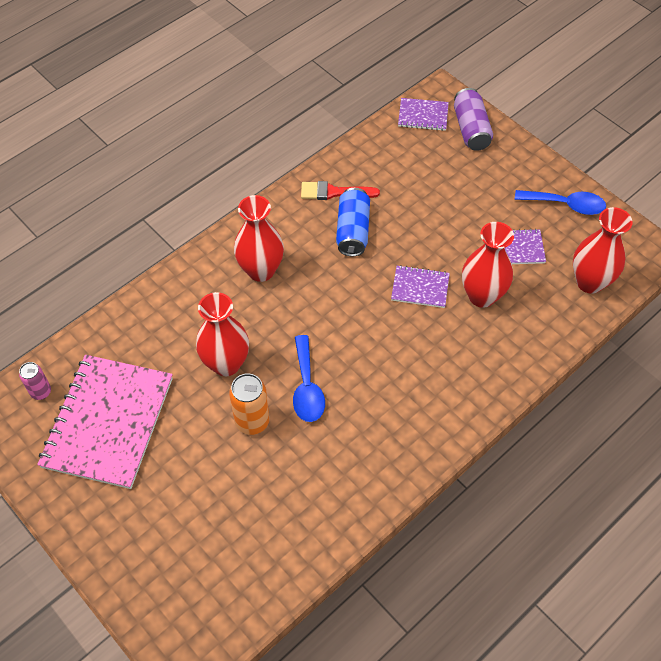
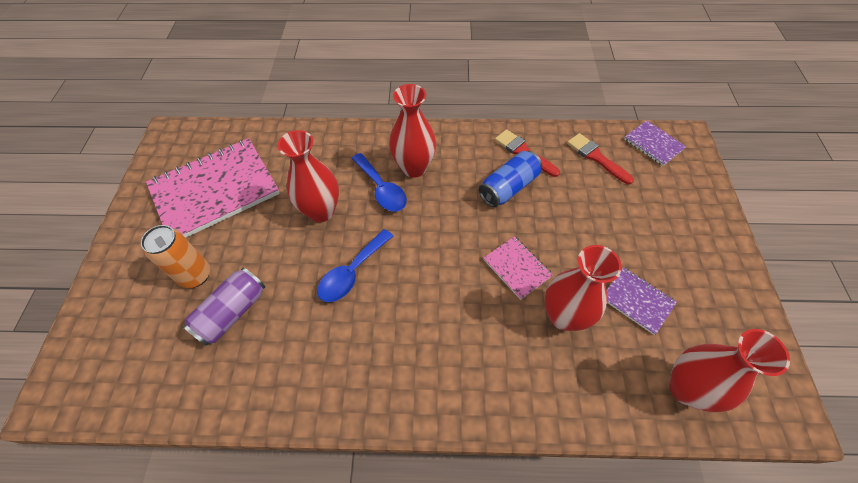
camera: 45 degrees right, 0 degrees up
(41, 392) = (207, 143): pink can -> none
(252, 421) = (290, 264): orange can -> orange can (195, 275)
(392, 157) = (596, 157): none -> red brush
(420, 288) = (517, 268): purple notebook -> pink notebook
(471, 129) = (688, 179): purple can -> purple can (232, 312)
(566, 205) = (726, 300): blue spoon -> blue spoon (381, 189)

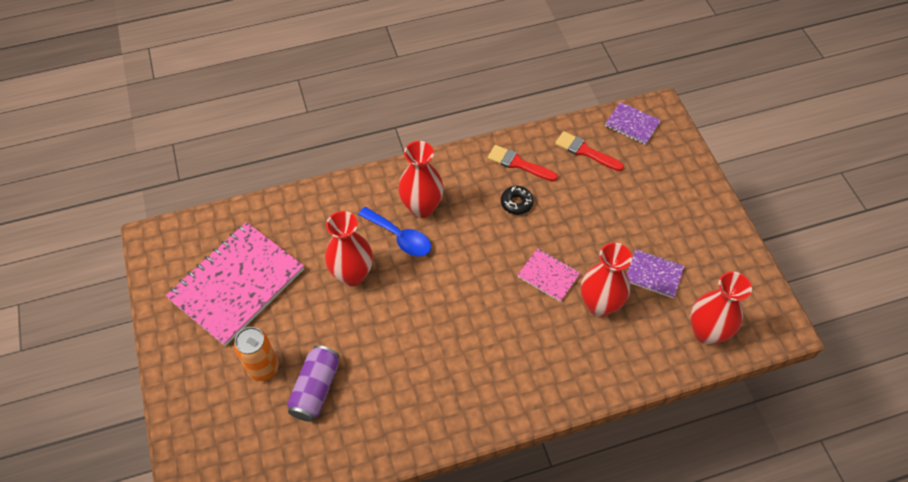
camera: 20 degrees left, 0 degrees up
(352, 272) = (407, 322): blue spoon -> none
(508, 187) = (516, 203): blue can -> black donut

